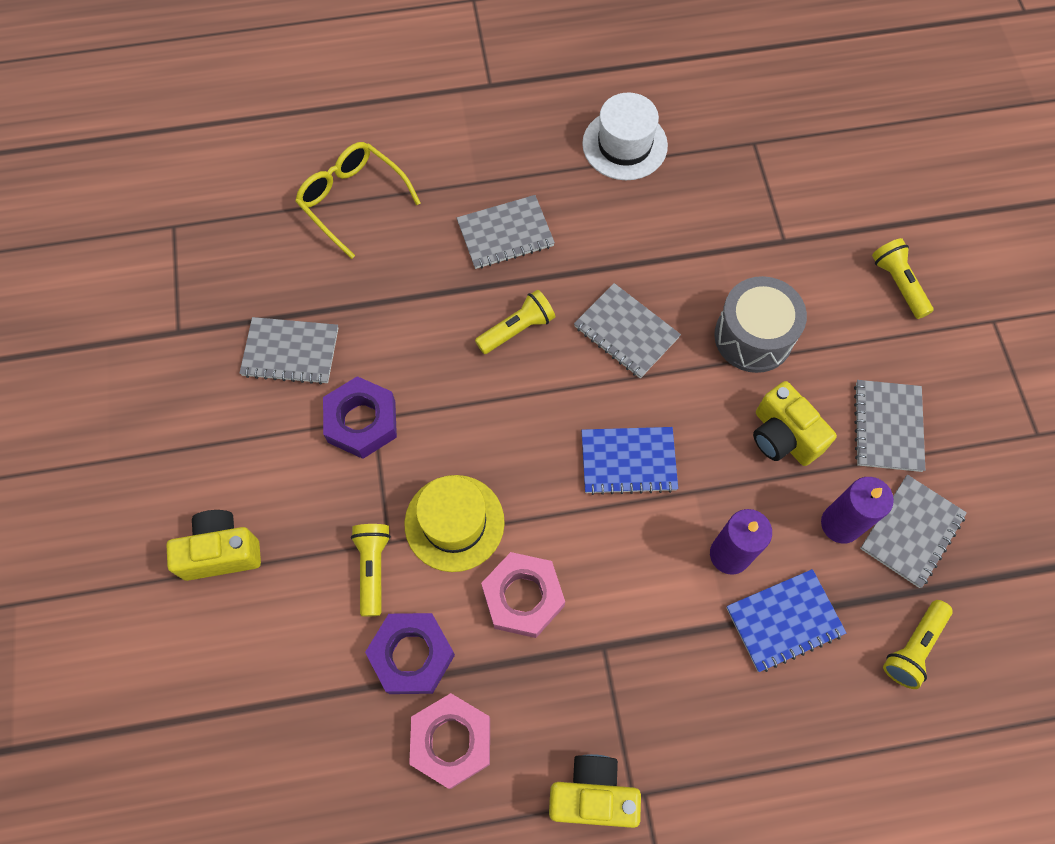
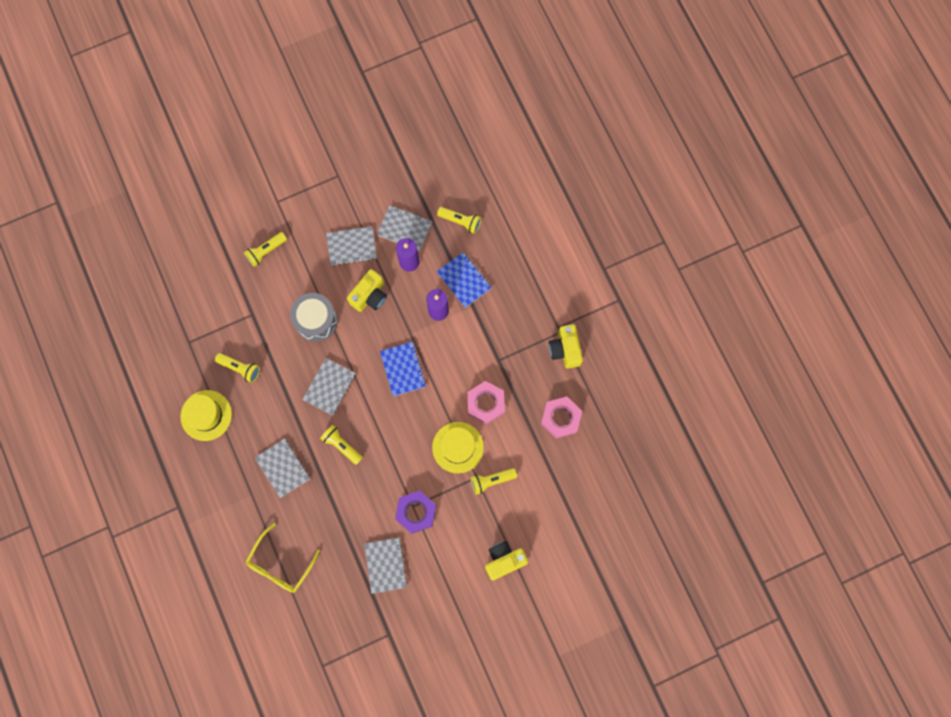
camera: 105 degrees left, 10 degrees up
(221, 552) = (504, 560): yellow camera -> yellow camera turned 90 degrees clockwise
(412, 655) = (527, 448): purple nut -> none
(624, 145) = (206, 415): white hat -> yellow hat
(692, 206) = (240, 368): none -> yellow flashlight

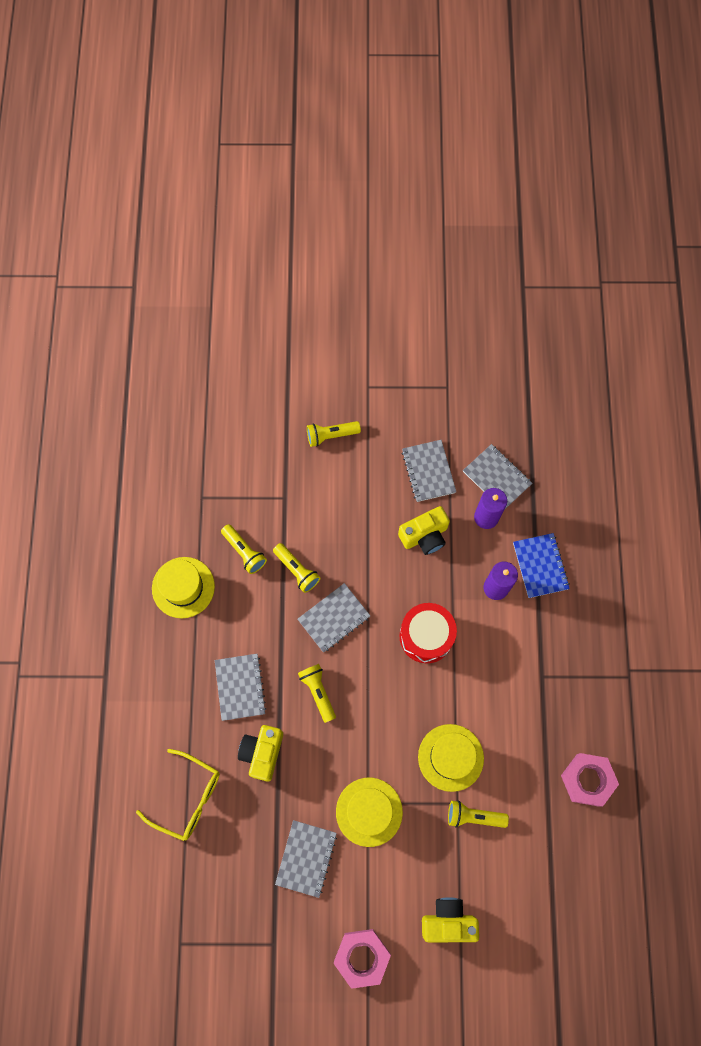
camera: 25 degrees right, 5 degrees down
(280, 564) = (187, 797): yellow glasses -> yellow glasses turned 120 degrees counterclockwise
(316, 320) = (352, 536): grey drum -> none
(351, 246) = (428, 471): grey notebook -> grey notebook turned 60 degrees clockwise
(403, 369) = (426, 636): blue notebook -> red drum
(416, 512) = (369, 811): purple nut -> yellow hat
(460, 222) = (564, 498): yellow flashlight -> yellow flashlight (297, 570)
(486, 403) = (505, 721): pink nut -> pink nut (362, 957)
(565, 349) = (626, 700): yellow camera -> yellow camera (262, 753)

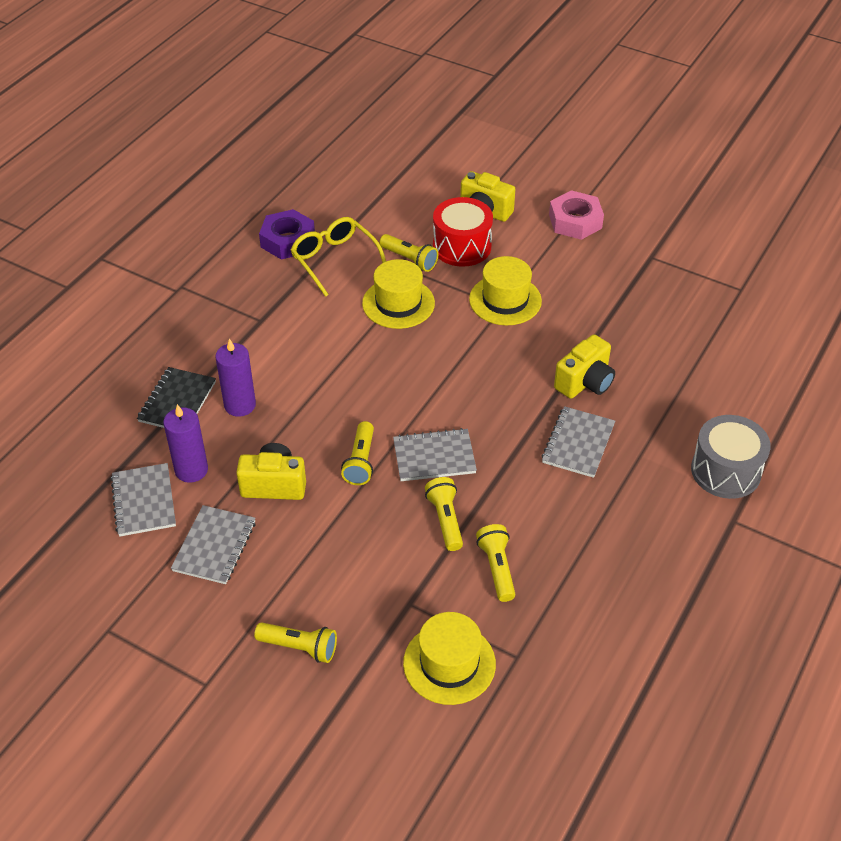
camera: 150 degrees left, 25 degrees down
(125, 720) = (725, 471): none -> grey drum
(183, 587) = (594, 566): yellow hat -> yellow hat (449, 663)
(187, 797) = (684, 381): yellow glasses -> yellow glasses (334, 260)
(306, 858) = (587, 295): grey notebook -> none
(318, 692) = (495, 404): yellow flashlight -> yellow flashlight (360, 461)
(426, 636) = (347, 398): red drum -> red drum (462, 246)
(540, 566) = (177, 402): blue notebook -> black notebook
(587, 780) = (287, 241): pink nut -> purple nut

